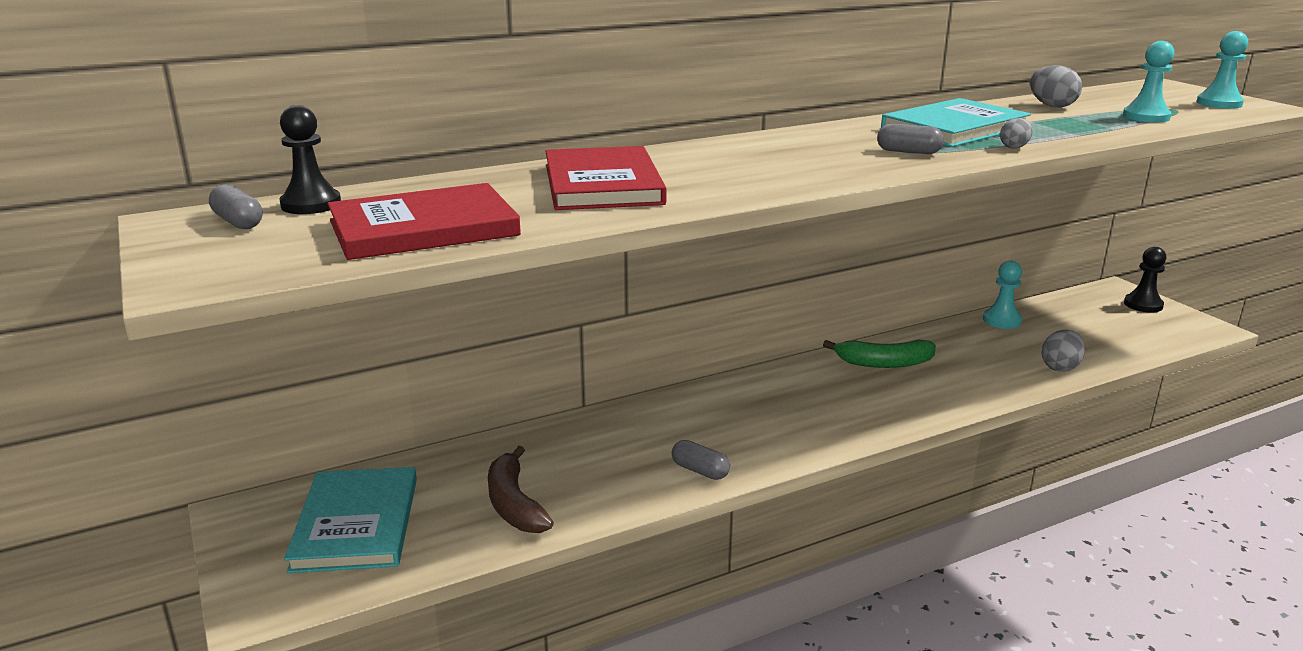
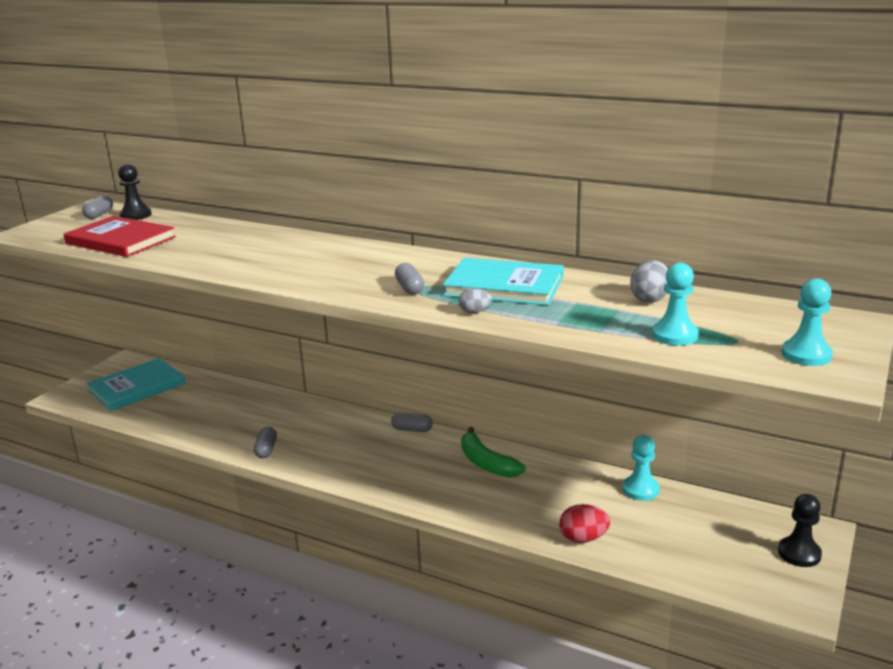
camera: 55 degrees right, 0 degrees up
(514, 504) = (185, 414): brown banana -> none
(603, 184) = (231, 246): red book -> none
(768, 375) = (412, 429): none -> grey capsule
(1060, 367) = (583, 538): grey egg -> red egg

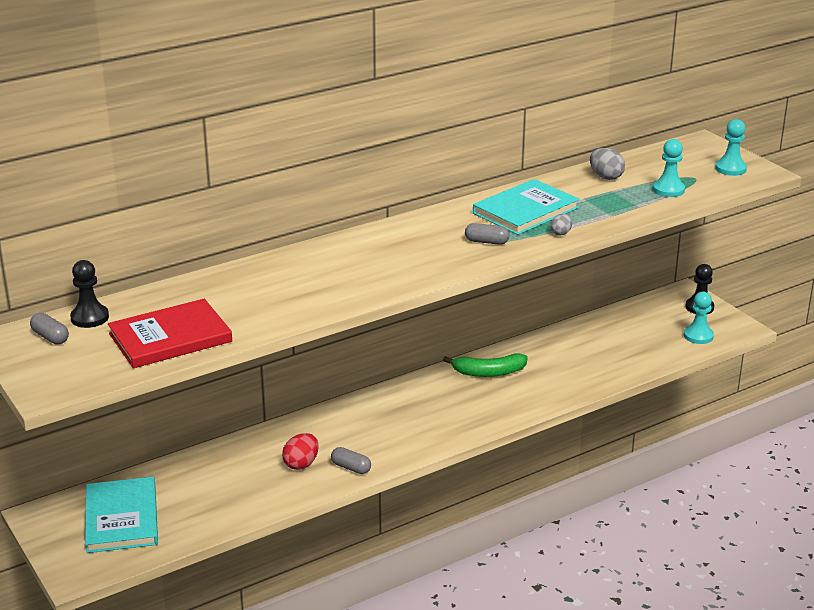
camera: 60 degrees left, 5 degrees up
(412, 429) = (401, 388): grey capsule -> none
(583, 538) = (619, 370): red egg -> red egg (301, 464)
(640, 490) = (585, 328): turquoise pawn -> turquoise pawn (698, 336)

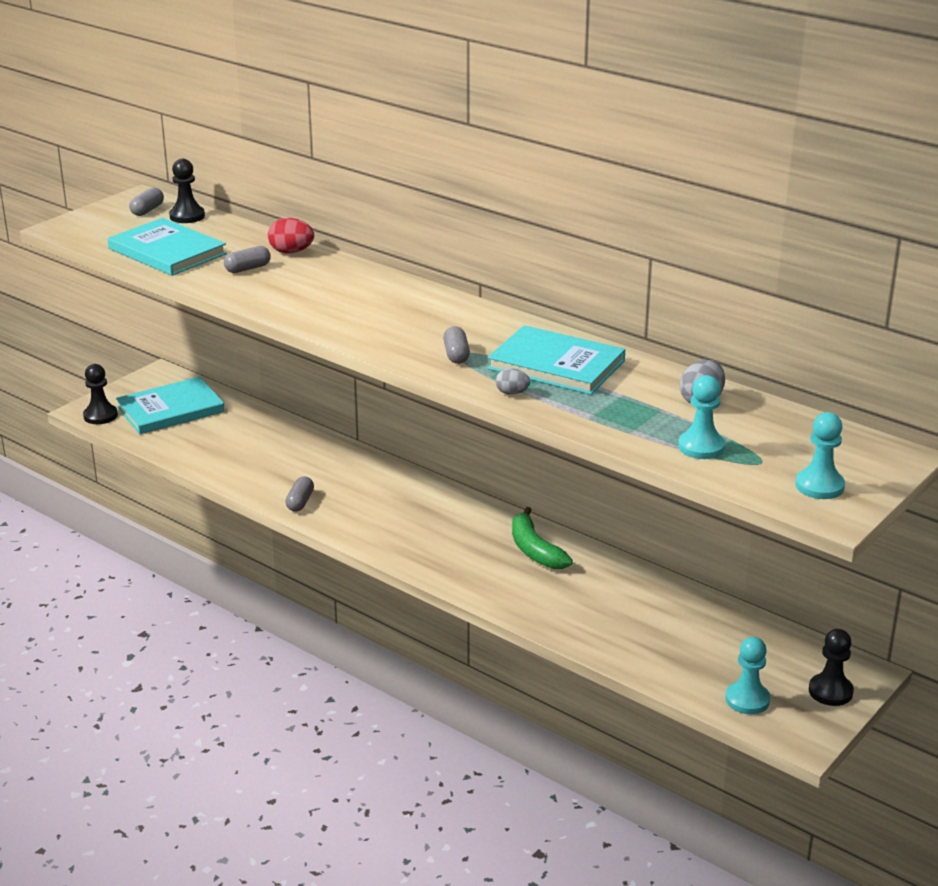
camera: 70 degrees right, 0 degrees up
(96, 566) = (100, 416): none -> black pawn
(170, 338) = (167, 251): red book -> turquoise book
(249, 303) = (248, 268): none -> grey capsule
(301, 464) = (293, 474): red egg -> red egg (291, 252)

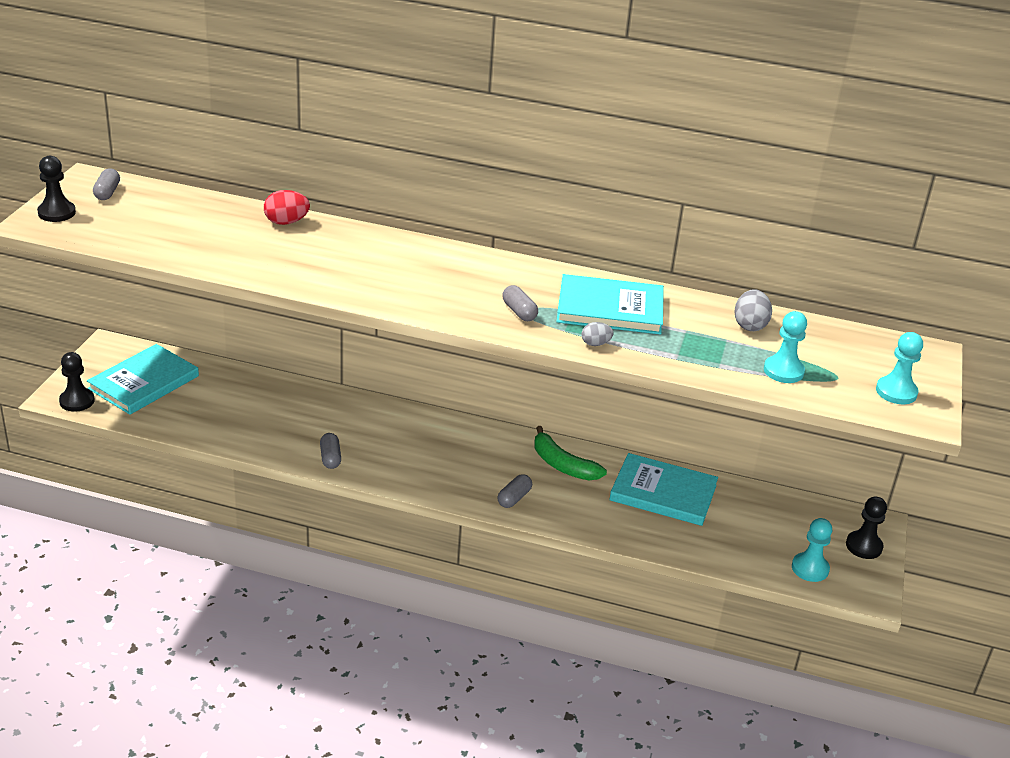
camera: 25 degrees left, 5 degrees up
(167, 251) = (164, 237): turquoise book -> turquoise book (663, 493)
(187, 216) = (153, 194): black pawn -> black pawn (56, 213)
(248, 268) = (259, 246): grey capsule -> grey capsule (514, 498)

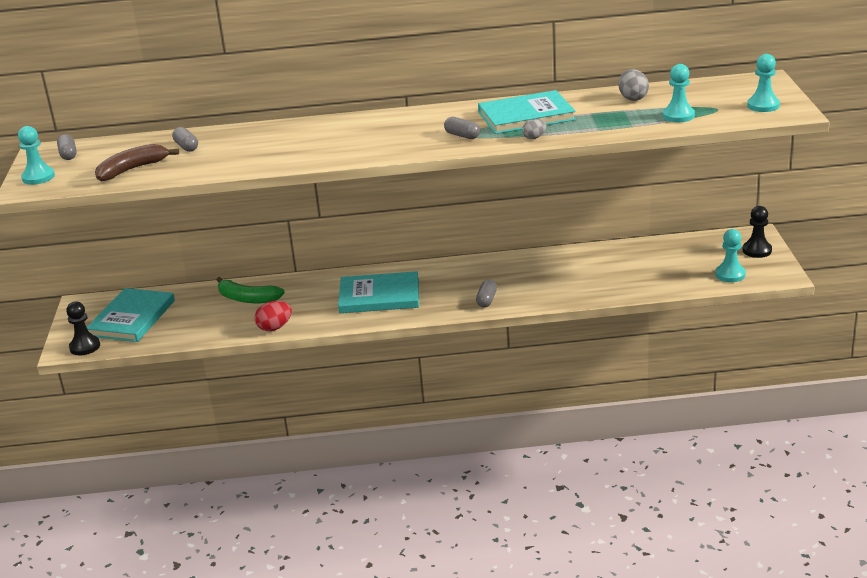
camera: 15 degrees left, 5 degrees down
(56, 213) = (38, 177): black pawn -> turquoise pawn
(151, 235) = (132, 169): none -> brown banana
(286, 222) = (233, 133): red egg -> red egg (275, 328)
(330, 458) = (325, 319): grey capsule -> grey capsule (186, 147)
(563, 465) = (507, 269): green banana -> green banana (247, 298)
(663, 493) = (593, 263): turquoise book -> turquoise book (379, 296)

